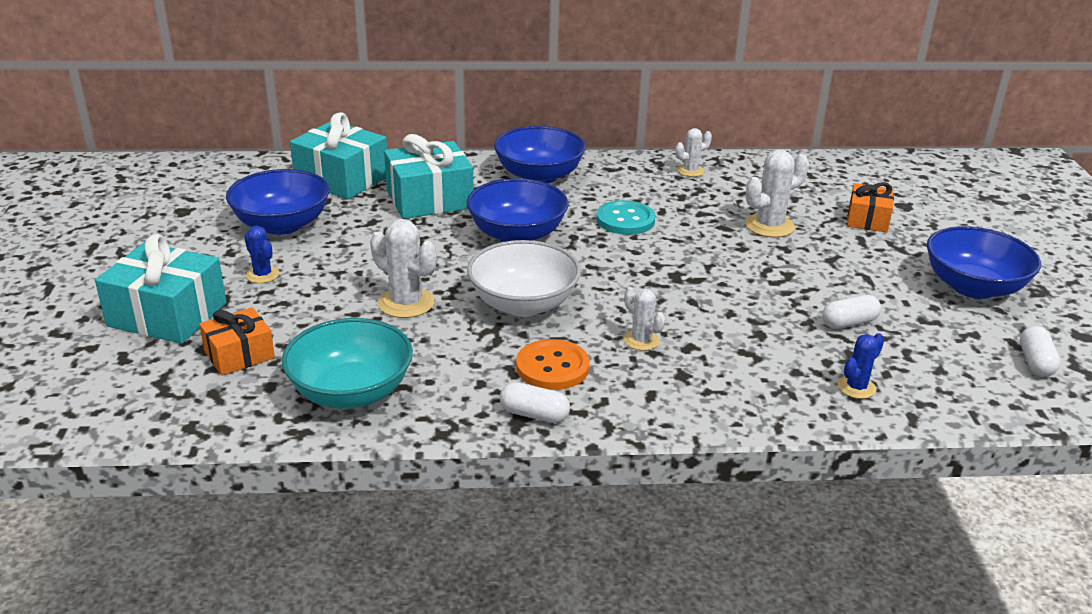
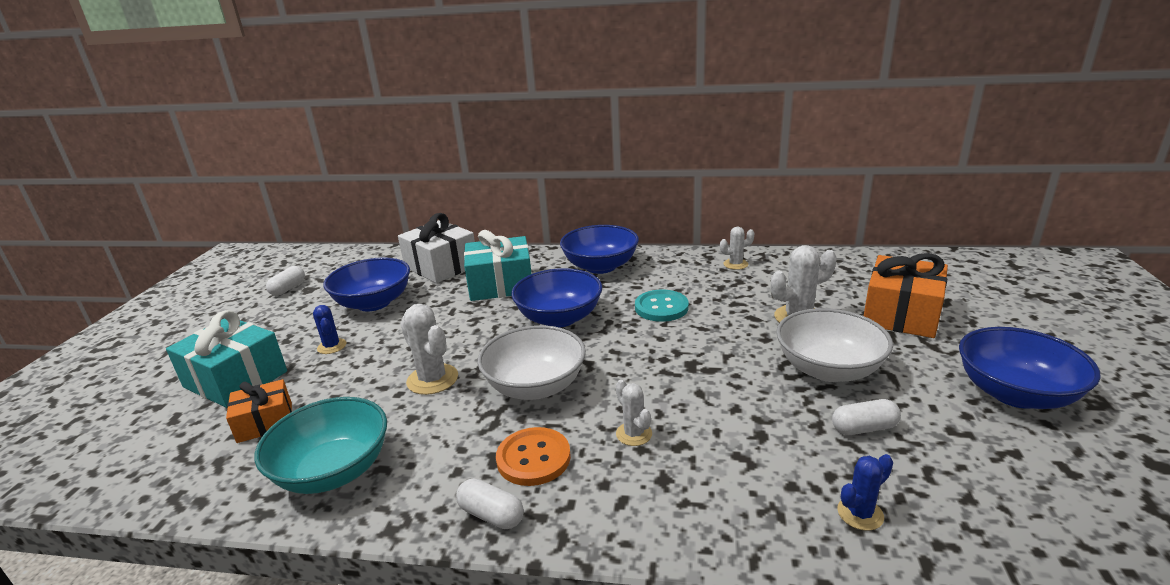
camera: 15 degrees right, 5 degrees down
(341, 179) = (441, 266): turquoise gift -> white gift
(808, 274) = (828, 369): none -> white bowl
(867, 219) = (901, 314): orange gift -> orange gift, size x1.67
(1035, 362) = (1096, 498): white capsule -> white capsule (288, 288)

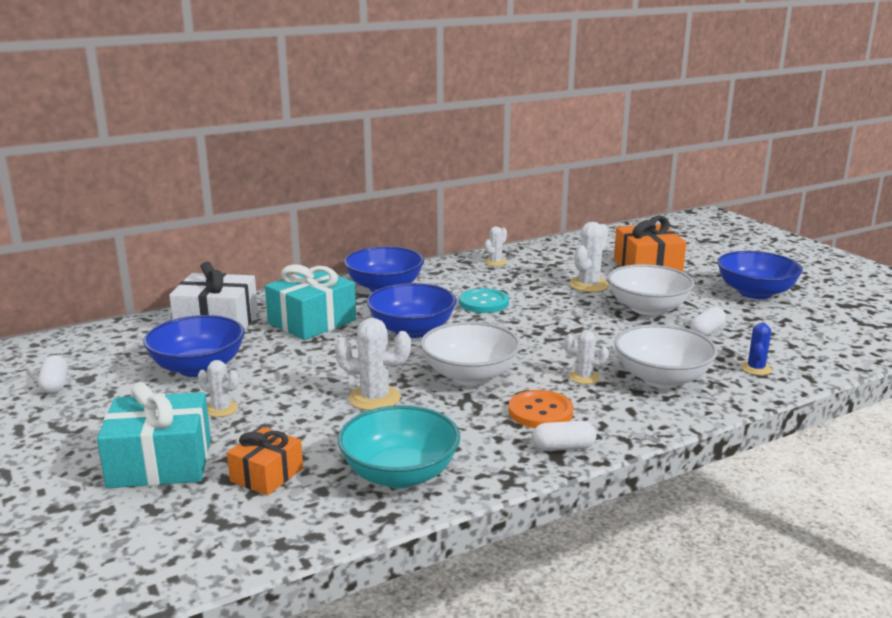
camera: 40 degrees left, 5 degrees down
(332, 346) = (221, 409): blue cactus -> white cactus
(715, 473) = (661, 378): none -> white bowl

